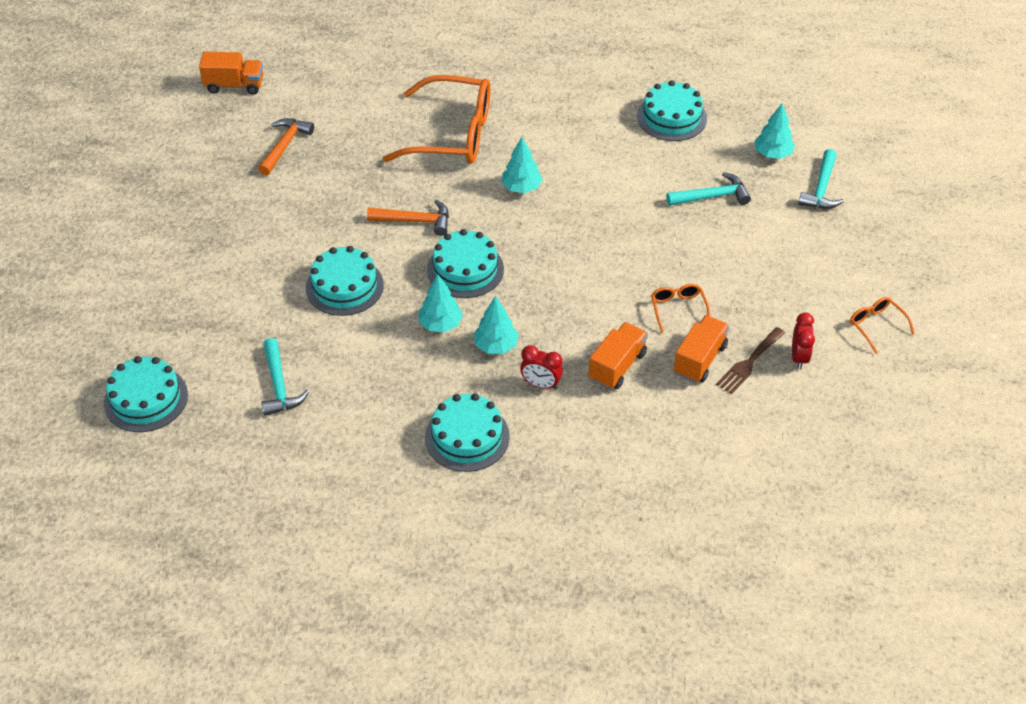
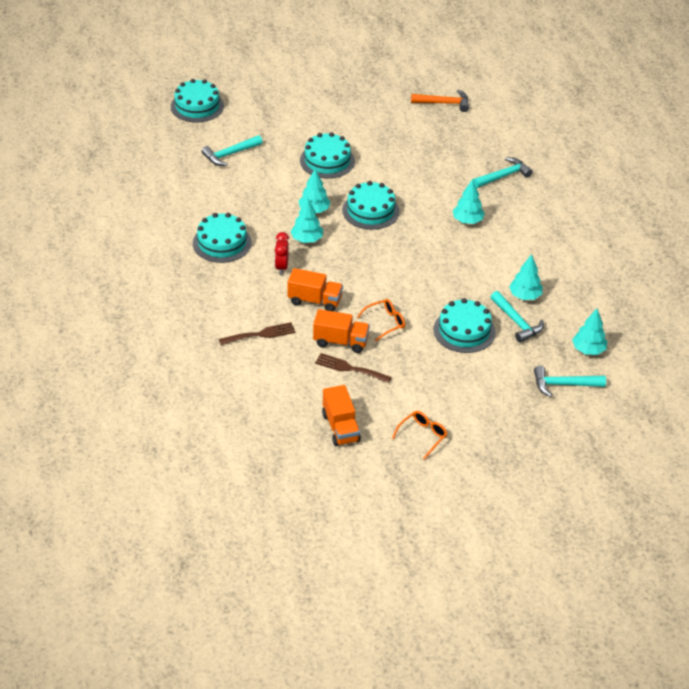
camera: 70 degrees right, 5 degrees down
(234, 85) = (490, 67): orange truck -> orange truck (340, 427)
(415, 221) = (404, 177): orange hammer -> none
(453, 134) = (503, 176): orange glasses -> turquoise hammer
(663, 436) = (260, 334): none -> brown fork
(671, 117) = (596, 285): turquoise cake -> turquoise cake (464, 330)
(671, 177) = (525, 296): none -> turquoise tree
(799, 357) = (368, 395): red clock -> none

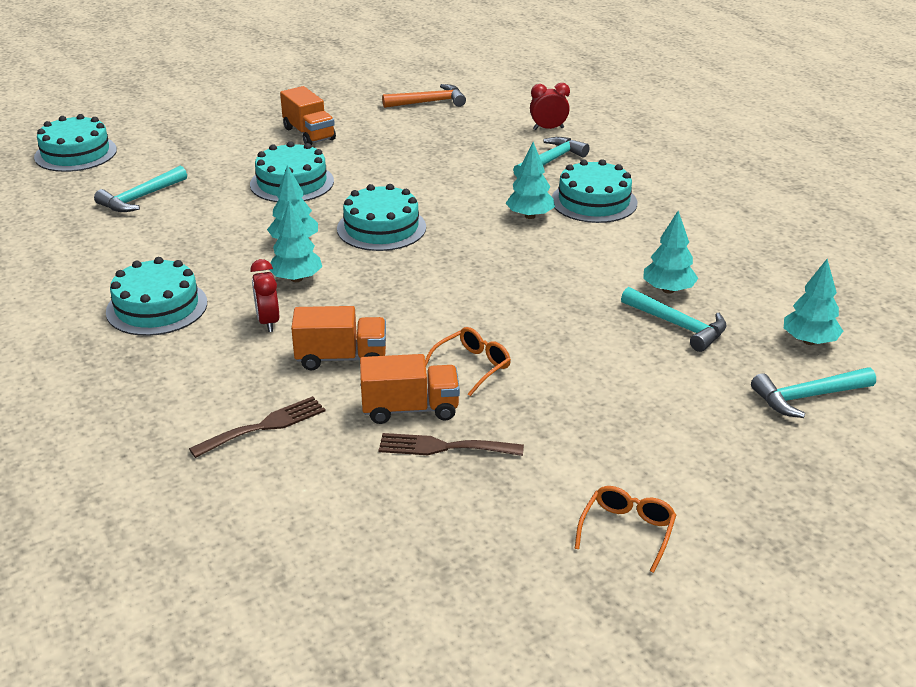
camera: 15 degrees left, 10 degrees down
(340, 427) = (471, 551): orange truck -> orange truck (309, 134)
(464, 330) = (605, 353): turquoise cake -> turquoise cake (594, 201)
(516, 146) = (548, 129): none -> red clock

